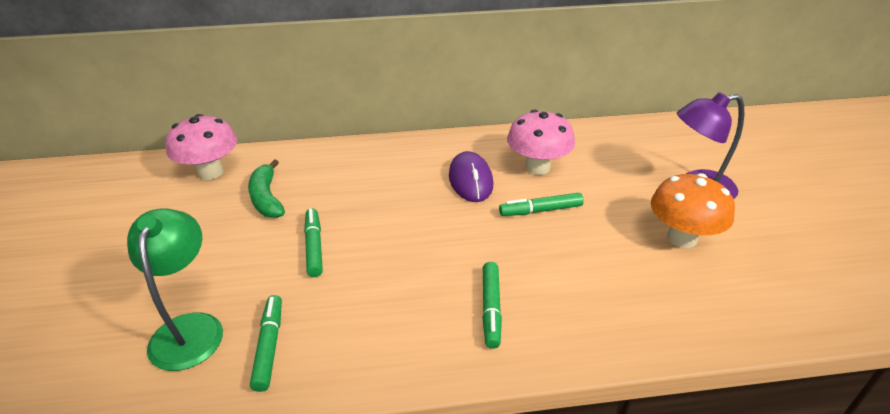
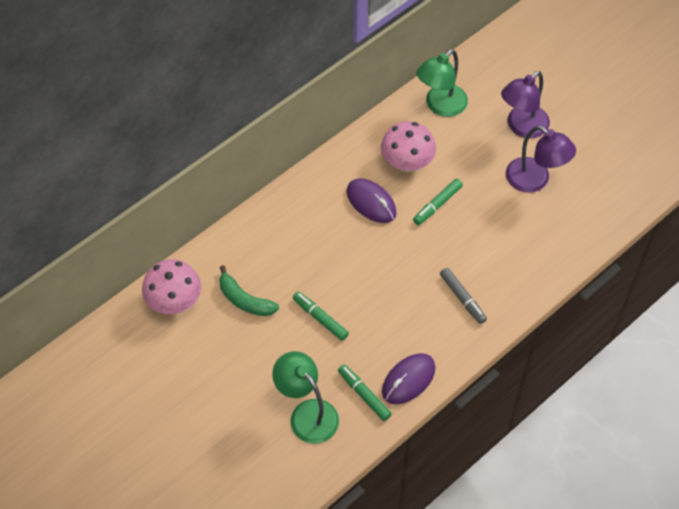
camera: 35 degrees left, 20 degrees up
(336, 361) = (408, 380): none -> purple mouse
(491, 308) = (462, 298): green marker -> grey marker
(612, 142) = (440, 106): none -> green lamp
(682, 238) = (535, 180): orange mushroom -> purple lamp

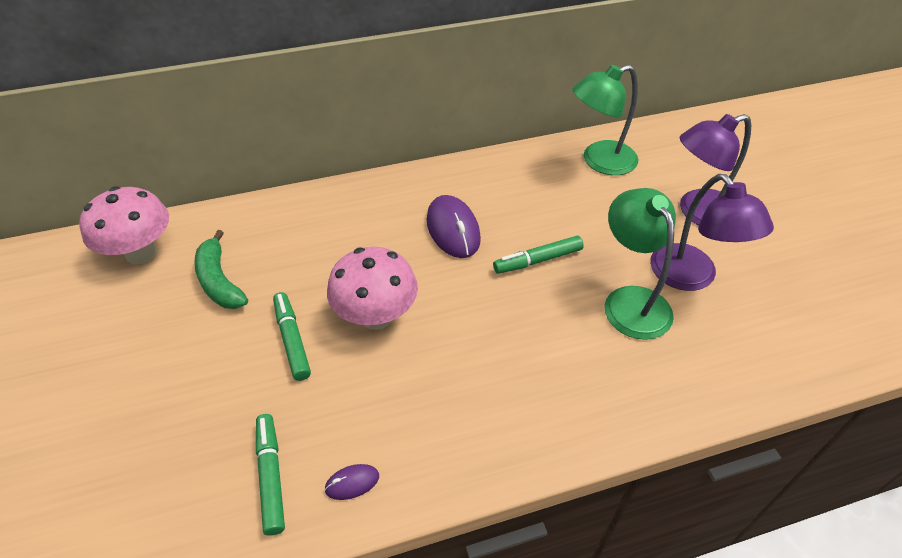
camera: 25 degrees right, 10 degrees down
(307, 413) = (171, 467): green lamp -> green lamp (630, 301)
(407, 163) = (524, 204): pink mushroom -> pink mushroom (376, 316)
(408, 380) = (352, 483): purple mouse -> purple mouse, size x0.48
(462, 298) = (507, 392): grey marker -> none

